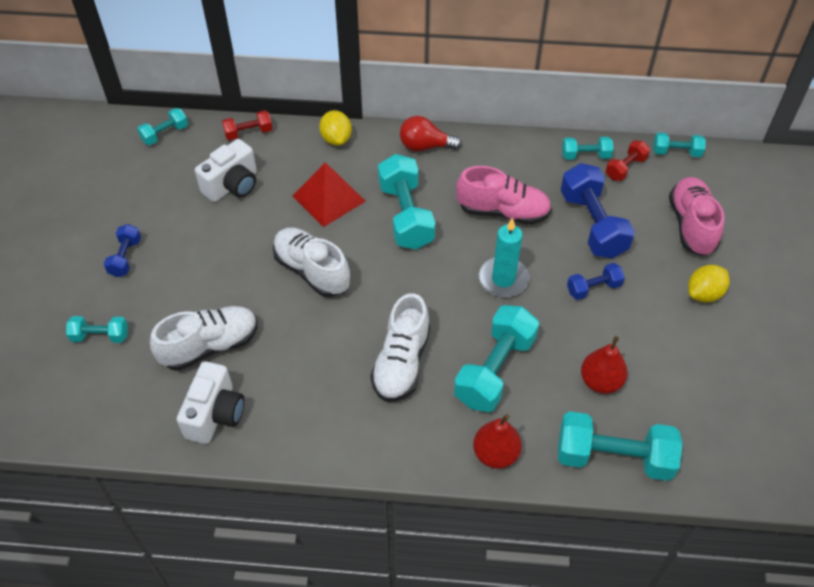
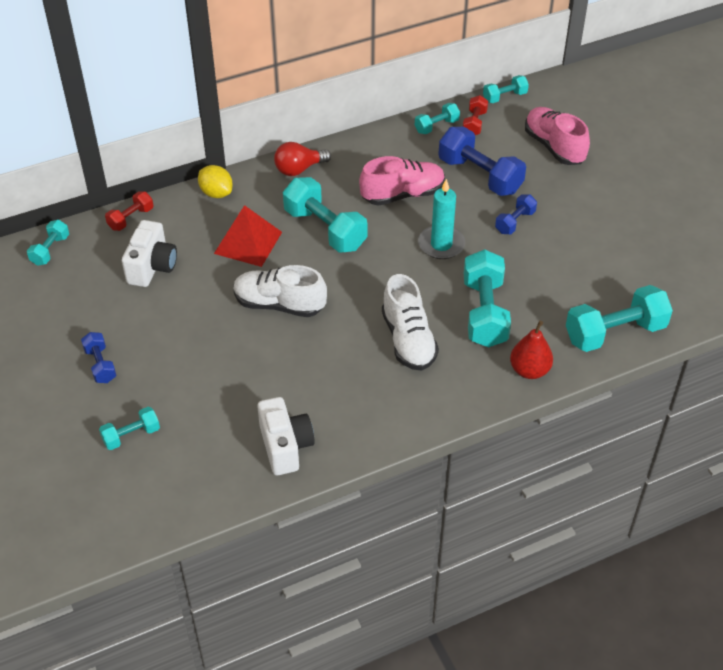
camera: 30 degrees left, 5 degrees down
(210, 346) = (238, 399): white shoe -> none
(600, 381) = (568, 285): red pear -> none
(704, 294) = (597, 192): yellow lemon -> none

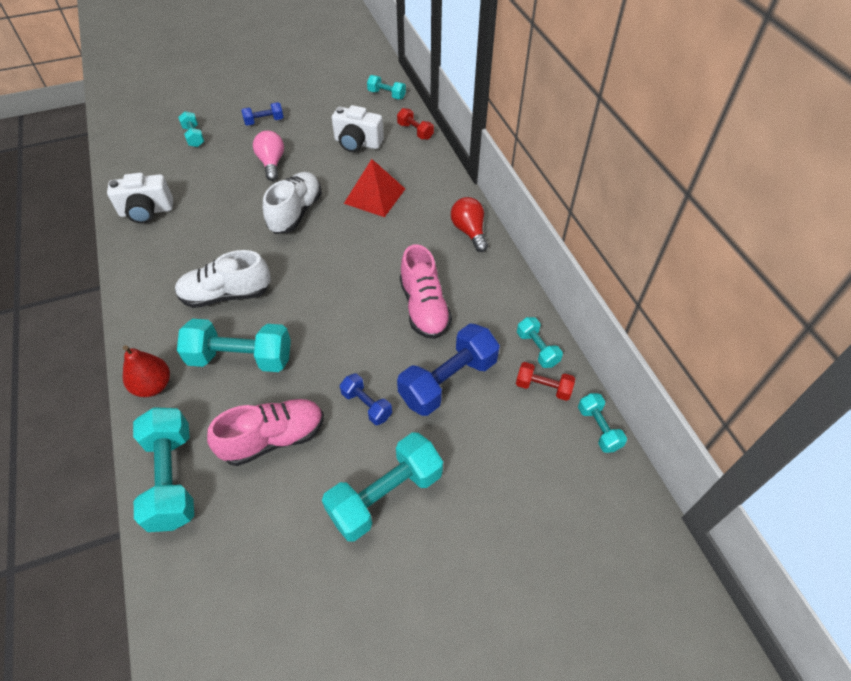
camera: 95 degrees right, 5 degrees up
(190, 341) = (272, 163): none -> pink light bulb
(216, 193) = (441, 178): yellow lemon -> none
(325, 229) = (382, 246): turquoise dumbbell -> turquoise dumbbell (385, 495)
(441, 244) = (344, 333): turquoise candle -> none
(554, 147) = (498, 471): pink shoe -> pink shoe (274, 438)

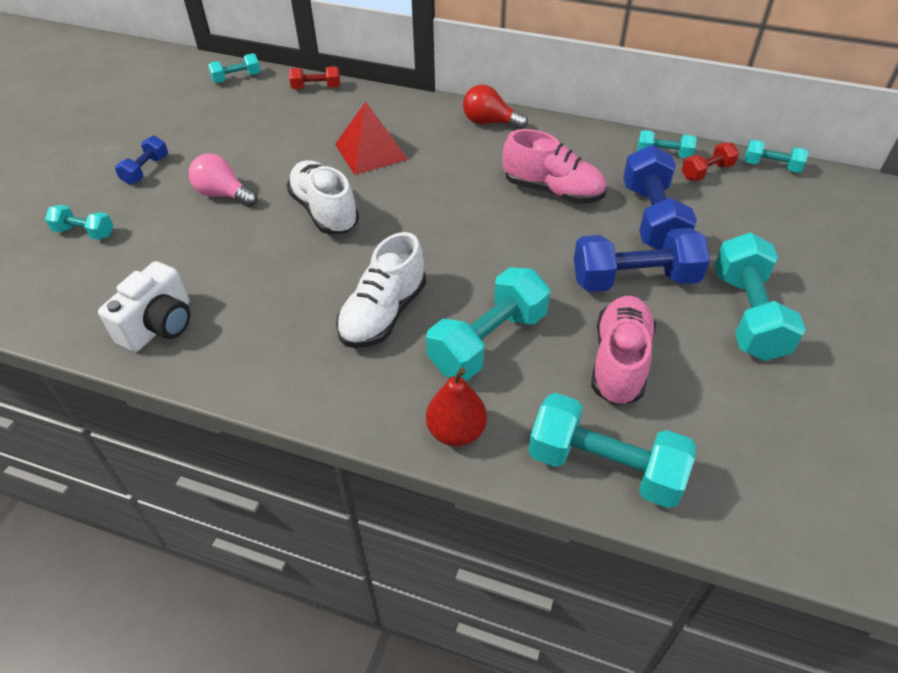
camera: 50 degrees left, 5 degrees down
(357, 143) = (280, 127): white camera -> none
(366, 405) = (634, 279): blue dumbbell -> blue dumbbell, size x1.89

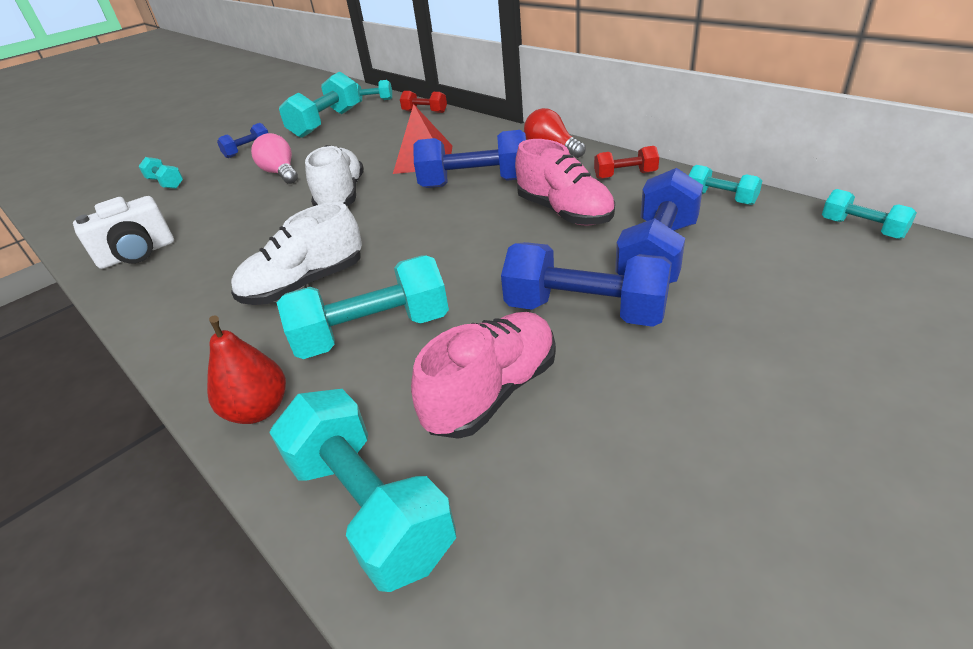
camera: 30 degrees right, 10 degrees down
(448, 173) = (474, 183): none -> blue dumbbell
(706, 172) = (764, 221): red dumbbell -> red dumbbell (625, 175)
(748, 315) = (706, 384): turquoise dumbbell -> turquoise dumbbell (326, 123)

